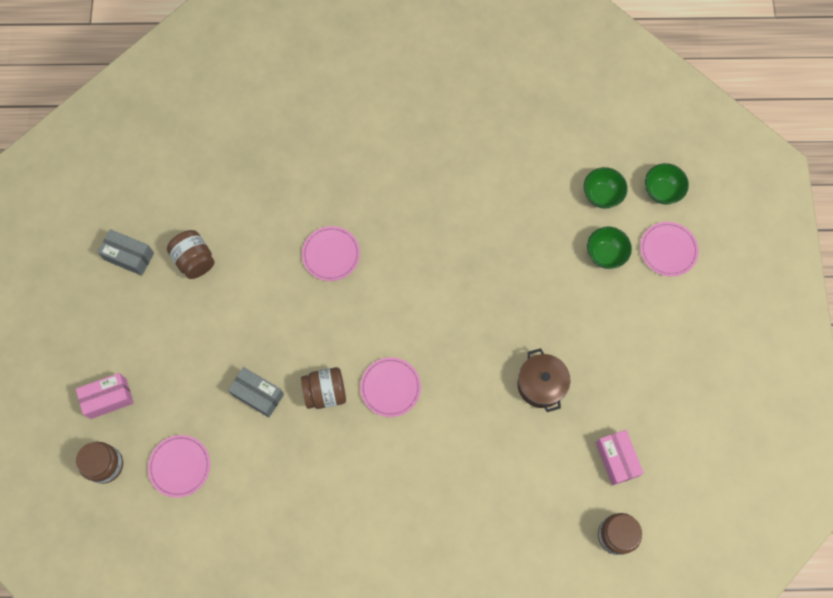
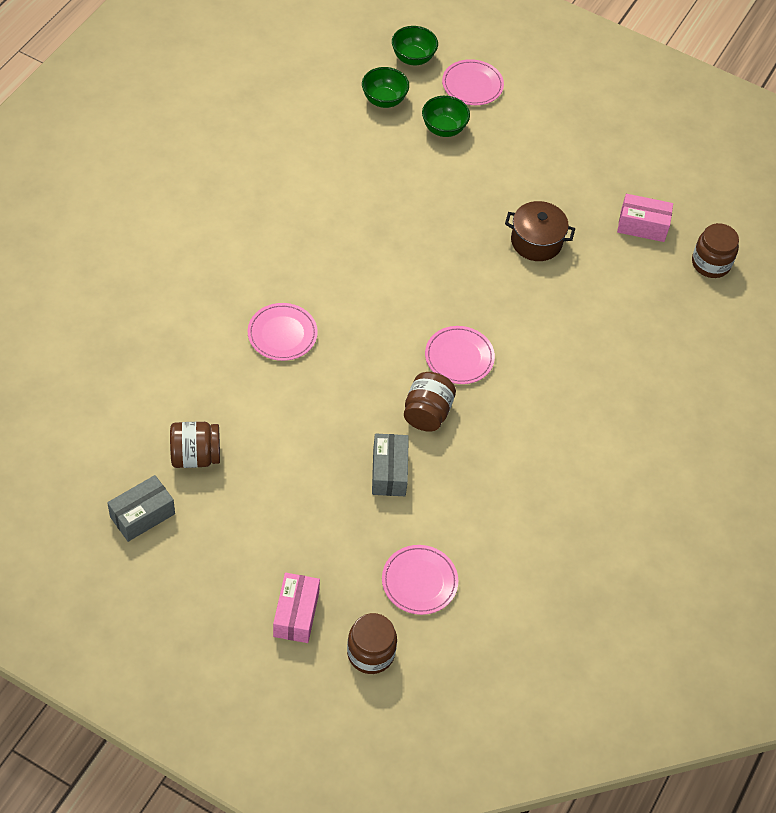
camera: 65 degrees left, 15 degrees down
(258, 394) = (389, 472): grey box -> grey box turned 60 degrees counterclockwise

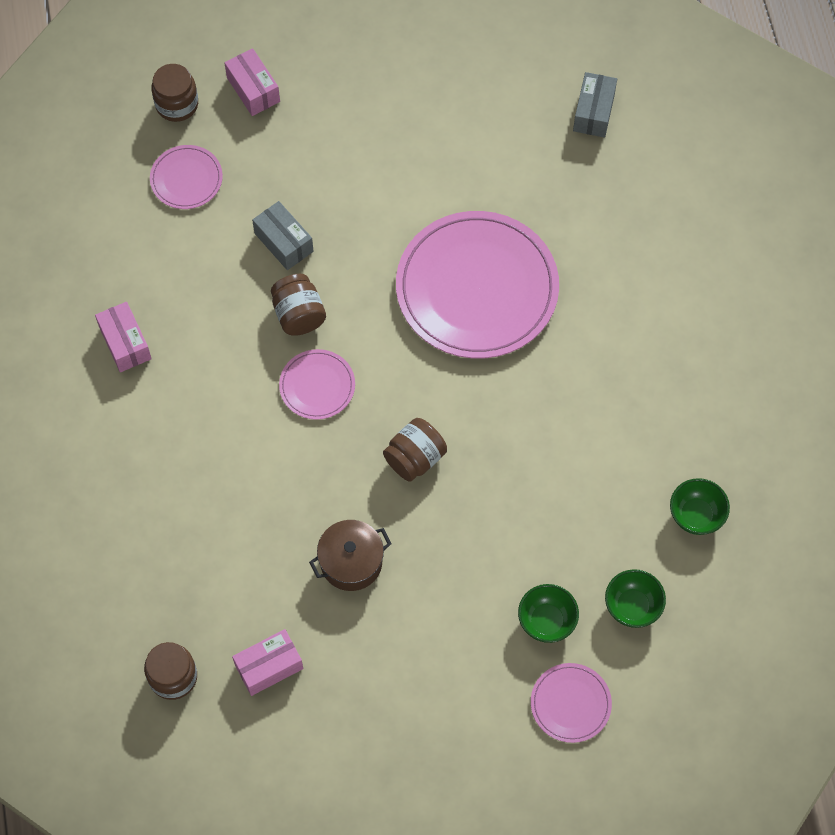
camera: 145 degrees right, 10 degrees up
(142, 515) = (429, 70): grey box -> grey box (593, 112)
(195, 456) = (438, 140): brown jar -> brown jar (415, 458)
(282, 334) = (477, 288): pink plate -> pink plate, size x2.19
(413, 58) = (657, 686): green bowl -> green bowl (696, 515)
(575, 491) = (125, 343): none -> pink box

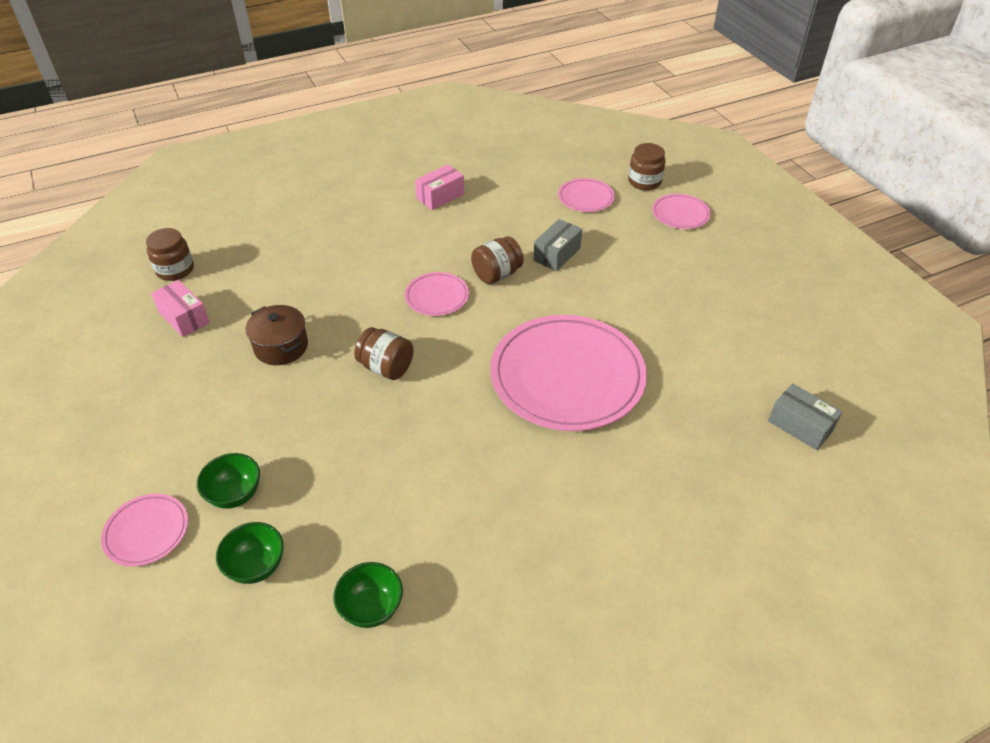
camera: 75 degrees right, 20 degrees down
(253, 90) = (680, 214): pink box -> pink plate
(593, 112) = (800, 426): grey box -> grey box turned 45 degrees clockwise

